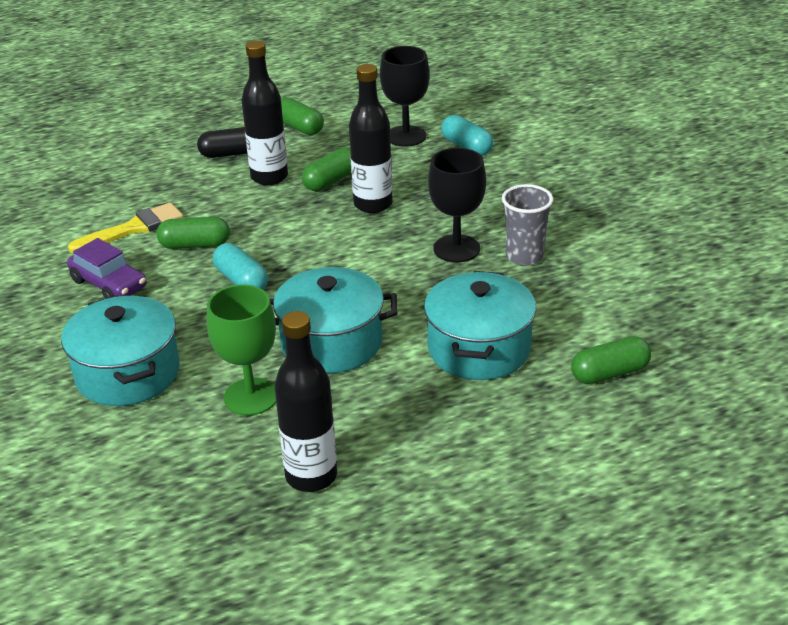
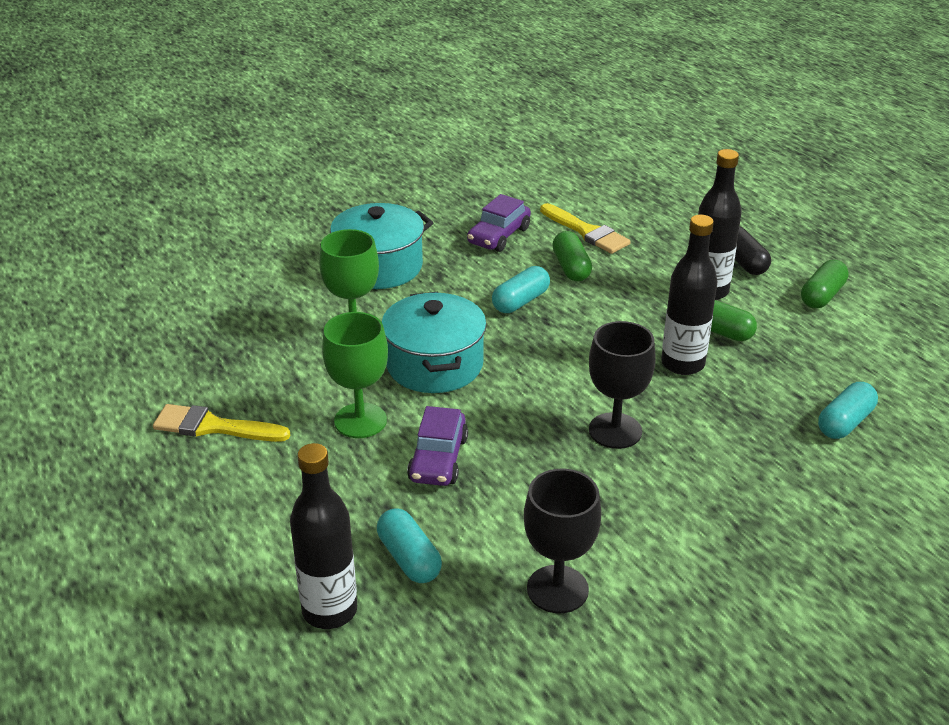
camera: 80 degrees right, 0 degrees up
(311, 476) = (255, 375): black bottle -> black bottle (329, 610)
(398, 509) = (213, 427): none -> yellow brush
(406, 136) = (844, 373): black goblet -> black goblet (557, 589)
(411, 396) = (360, 421): none -> green goblet
(479, 349) = (438, 459): turquoise pot -> purple car
(524, 256) = (616, 484): grey cup -> none
(610, 373) = (409, 558): green capsule -> turquoise capsule

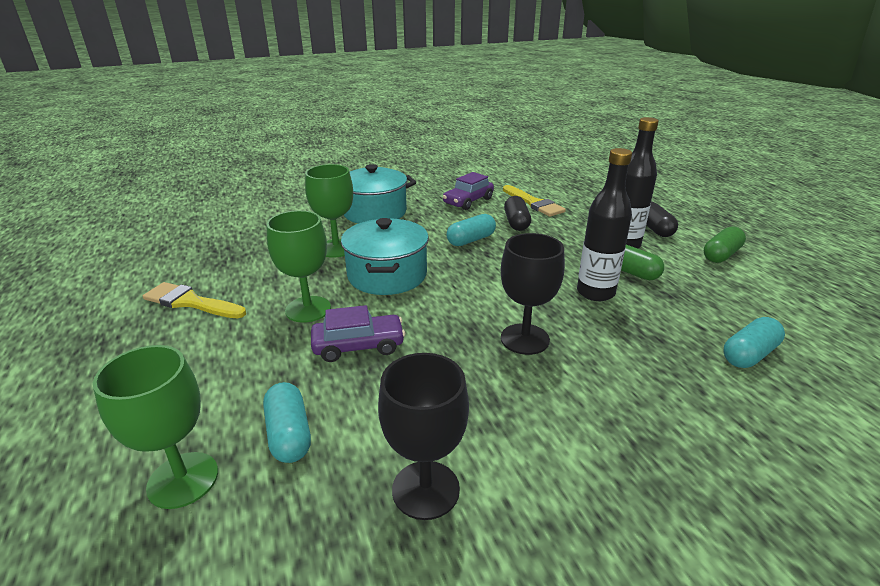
camera: 10 degrees right, 5 degrees down
(329, 610) = (183, 480): black bottle -> green goblet
(438, 459) = (358, 346): purple car -> purple car turned 120 degrees counterclockwise
(571, 268) = (516, 223): green capsule -> black capsule

